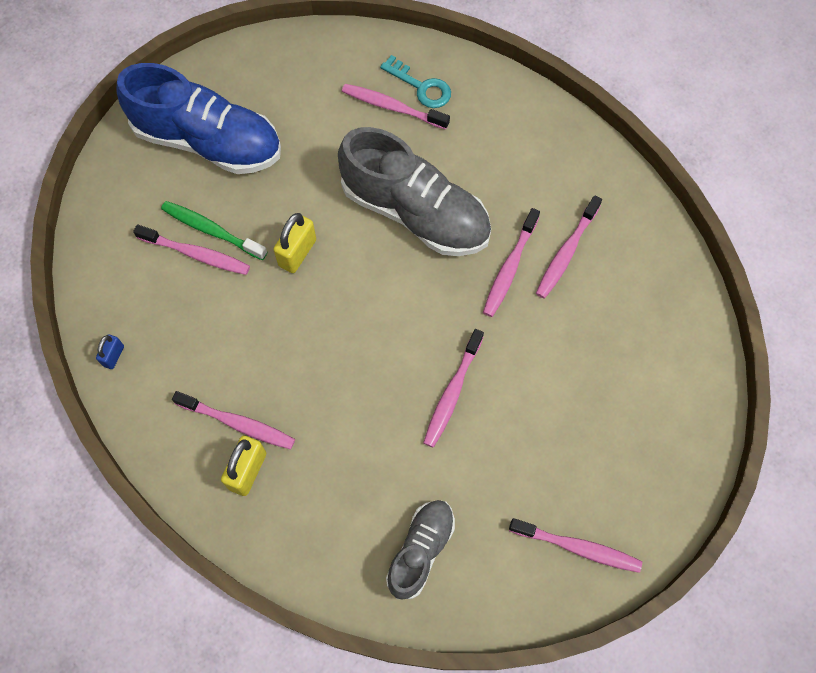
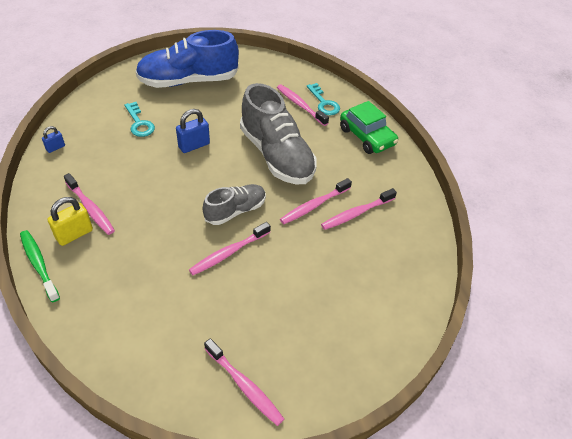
camera: 25 degrees right, 20 degrees down
(196, 254) = (139, 123): pink toothbrush -> turquoise key
(208, 141) = (188, 81): blue shoe -> blue shoe turned 120 degrees clockwise
(212, 230) = (157, 117): green toothbrush -> green toothbrush (39, 265)
(297, 253) = (194, 145): yellow padlock -> blue padlock
(420, 550) = (138, 331): grey shoe -> grey shoe (235, 211)
(510, 119) = (367, 136): none -> green car

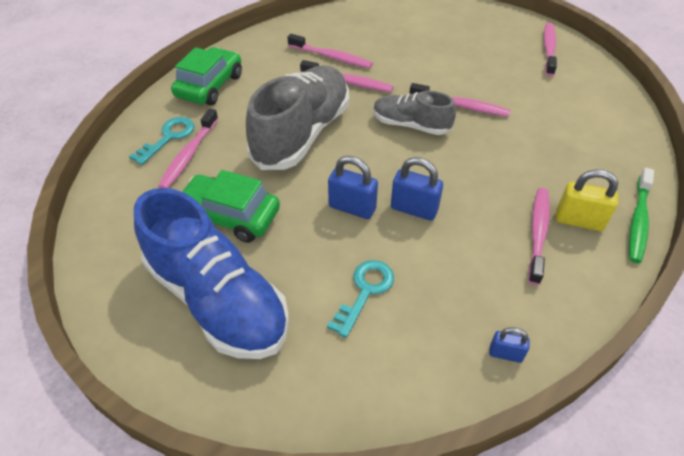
camera: 120 degrees left, 0 degrees up
(166, 168) = (414, 209): none -> blue padlock
(236, 102) = (230, 216): none -> green car

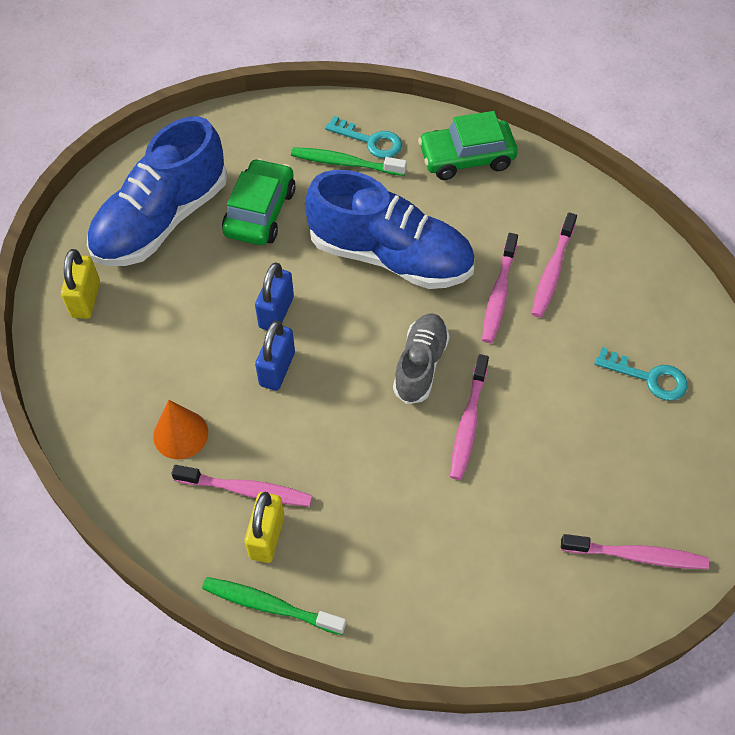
camera: 85 degrees right, 10 degrees up
(189, 154) = (345, 163): pink toothbrush -> green toothbrush
(210, 86) = (466, 158): green car -> green car turned 150 degrees clockwise
(302, 134) = (390, 256): grey shoe -> blue shoe
(317, 374) = (86, 299): none -> yellow padlock
(365, 292) = (168, 329): turquoise key -> turquoise key (648, 377)
(487, 281) = (180, 434): none -> orange cone
(505, 354) = (97, 443): blue padlock -> none

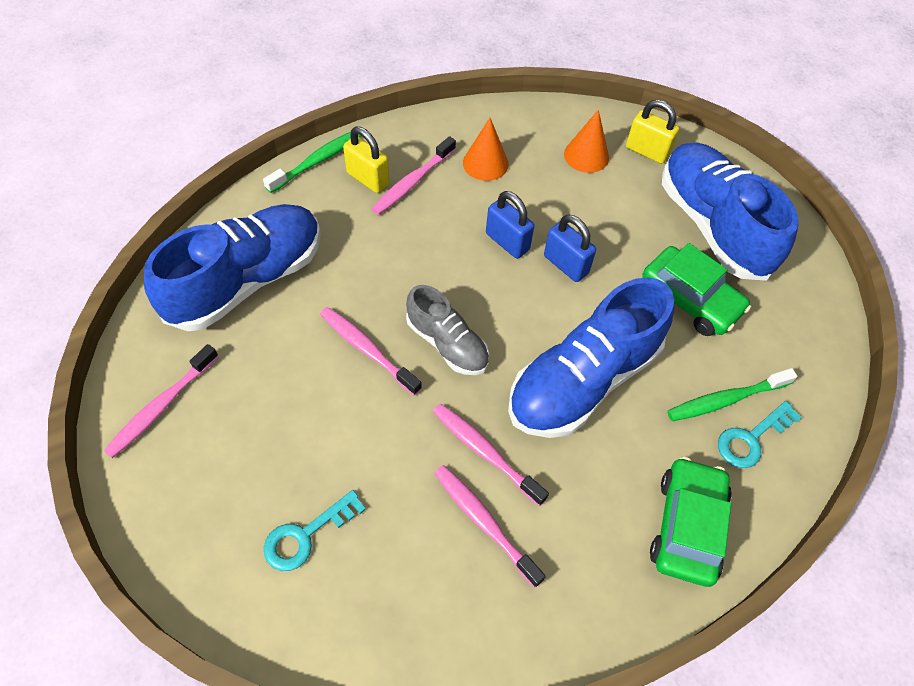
camera: 115 degrees right, 0 degrees up
(120, 348) = (586, 155): none -> orange cone
(345, 163) = (726, 399): green toothbrush -> green toothbrush turned 150 degrees counterclockwise
(466, 573) = (247, 280): none -> blue shoe

